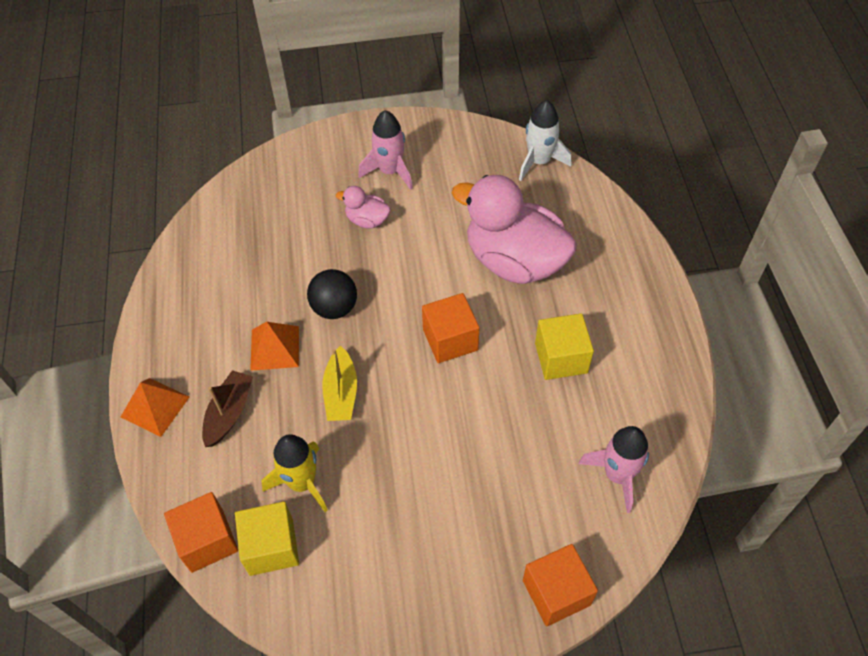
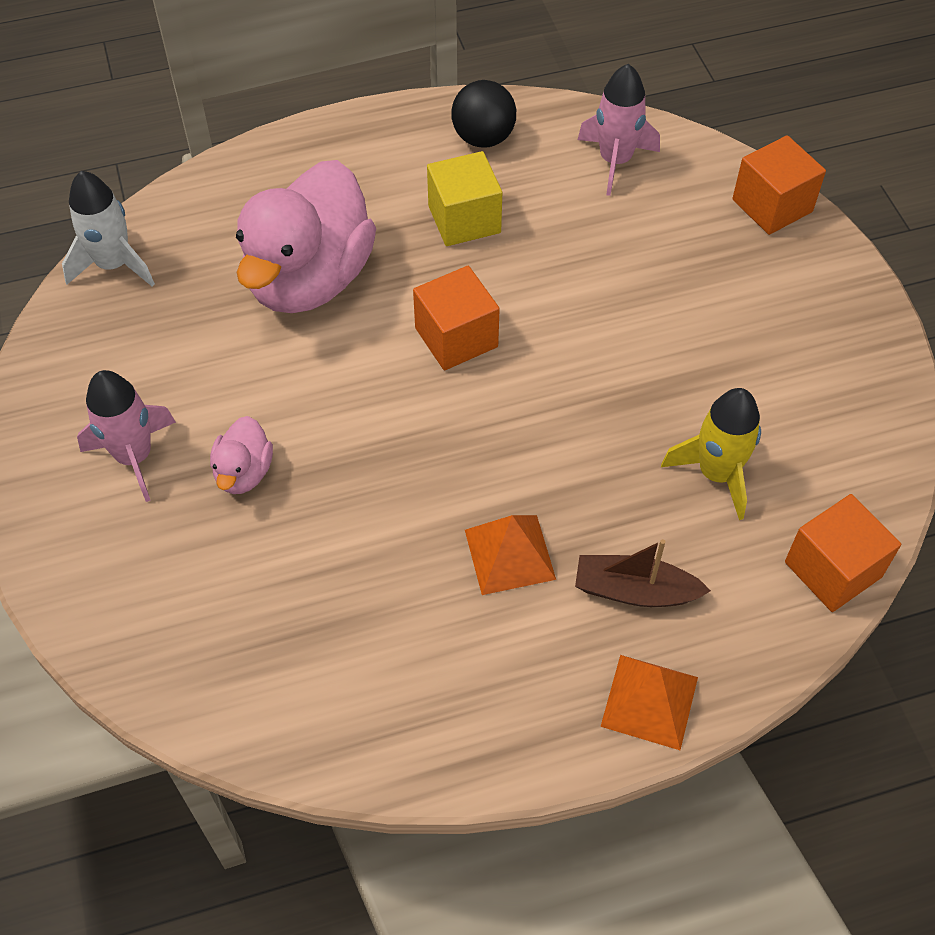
camera: 100 degrees left, 0 degrees up
(271, 547) = (815, 491): yellow cube -> none
(334, 308) = (423, 487): black ball -> black ball (483, 138)
(341, 392) = (568, 452): yellow boat -> none

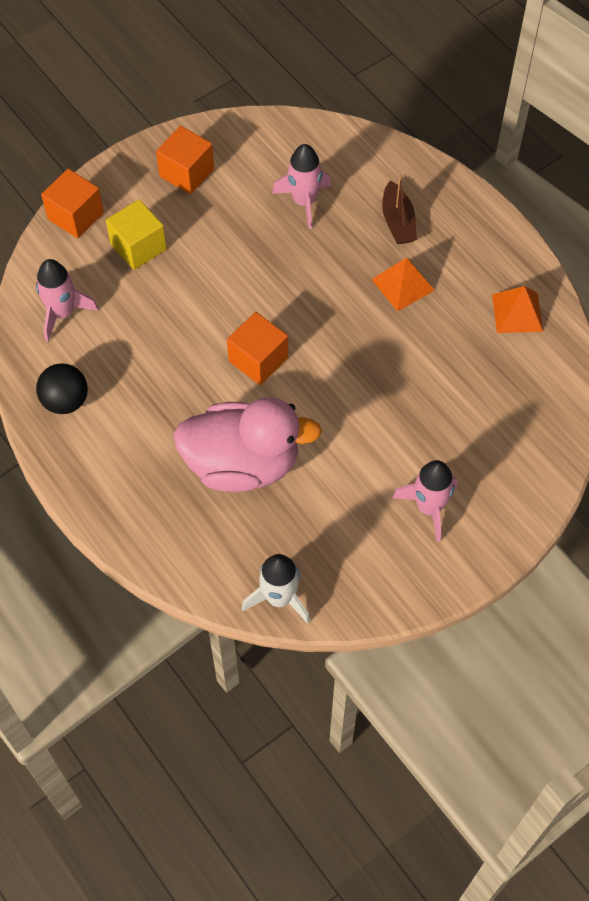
camera: 110 degrees left, 5 degrees up
(244, 472) = (412, 440): pink duck -> none
(464, 219) = (152, 388): yellow cube -> yellow cube (138, 247)
(649, 701) = (459, 200): orange pyramid -> orange pyramid (517, 312)
(716, 473) = (304, 201): yellow rocket -> pink rocket
(833, 569) = (343, 139): orange cube -> orange cube (186, 173)

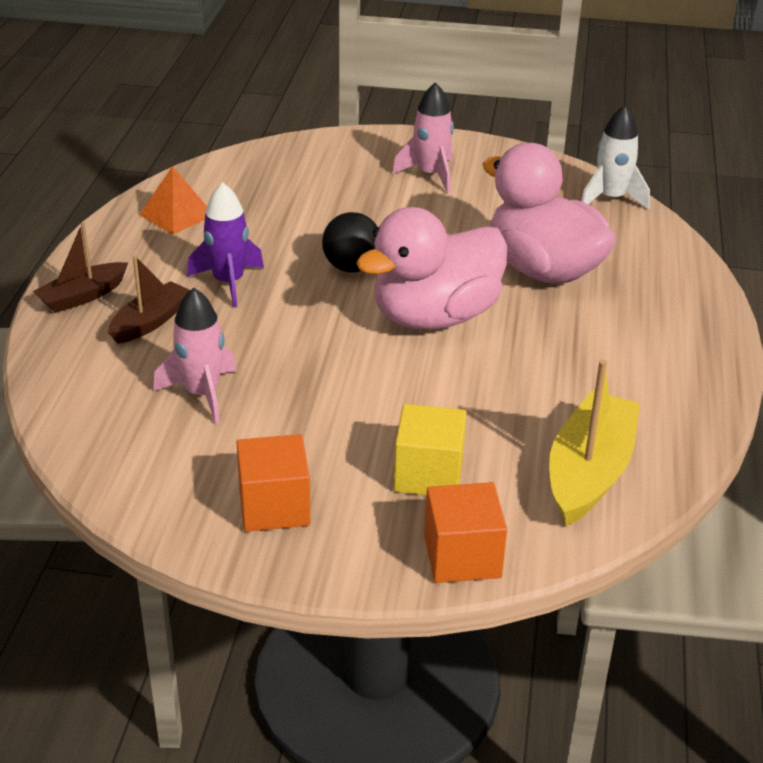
camera: 135 degrees left, 25 degrees down
(62, 313) = (589, 472): pink rocket -> yellow boat
(65, 401) = (665, 401): black ball -> black ball (351, 267)
(258, 359) = (435, 317): orange cube -> pink duck
(403, 284) = (228, 282): orange pyramid -> purple rocket
(458, 207) = (82, 296): none -> brown boat

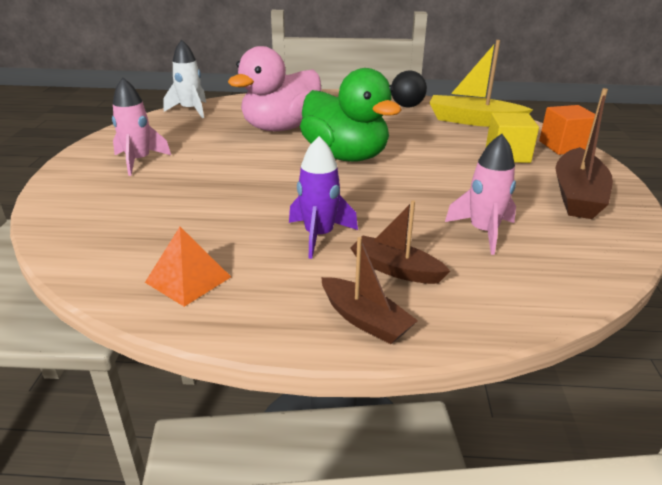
camera: 95 degrees left, 5 degrees down
(274, 506) = (577, 195): orange cube -> brown boat
(351, 267) = (285, 185): black ball -> black ball (407, 106)
(435, 317) = (345, 156): pink duck -> green duck

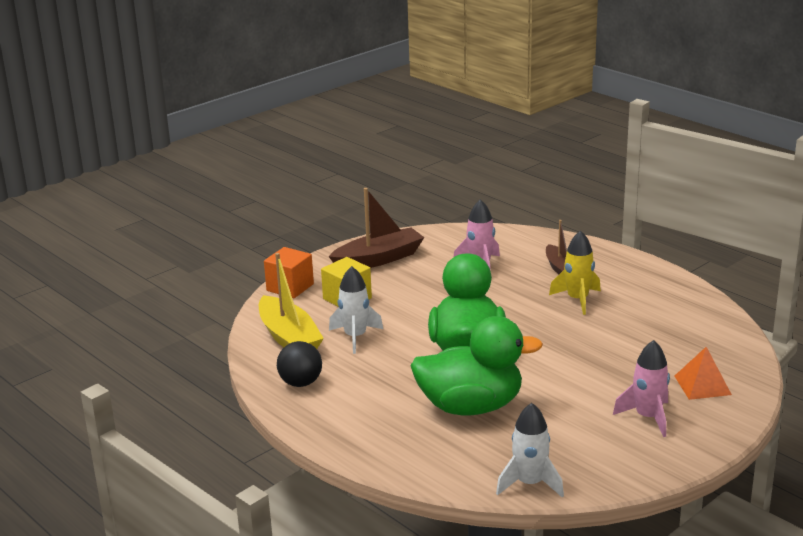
camera: 135 degrees left, 5 degrees down
(188, 279) = (679, 306): orange pyramid -> orange pyramid (702, 385)
(281, 128) = (471, 407): pink duck -> green duck
(319, 235) = (577, 300): purple rocket -> yellow rocket
(365, 320) = (608, 258): brown boat -> none
(436, 135) = (355, 337): none -> white rocket

